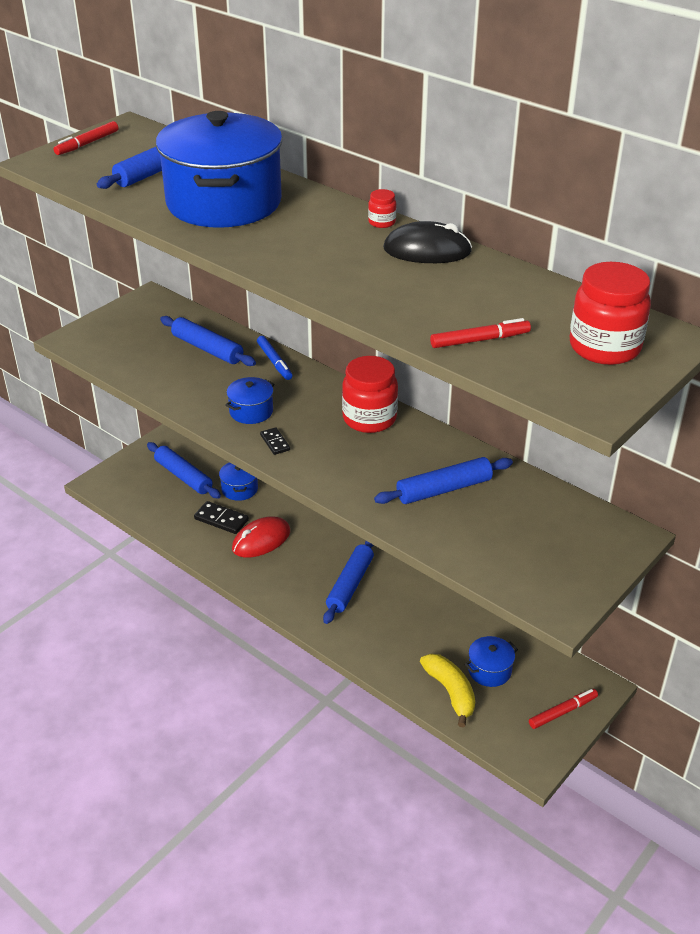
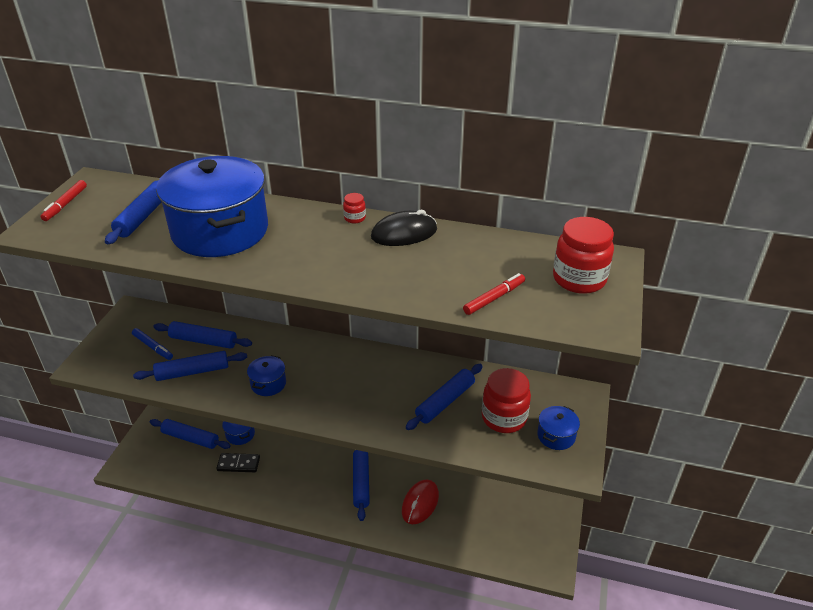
camera: 25 degrees left, 0 degrees up
(177, 377) = (192, 372): none -> blue rolling pin
(261, 540) = (278, 470): red mouse -> red mouse (420, 503)
(274, 362) = (263, 336): blue marker -> blue marker (153, 347)
(275, 442) = (302, 404): black domino -> none
(369, 419) = (360, 362): red jar -> red jar (504, 418)
(450, 692) = (472, 539): yellow banana -> none
(489, 670) = (489, 512): blue pot -> blue pot (556, 436)
(562, 712) = (550, 524): red marker -> none

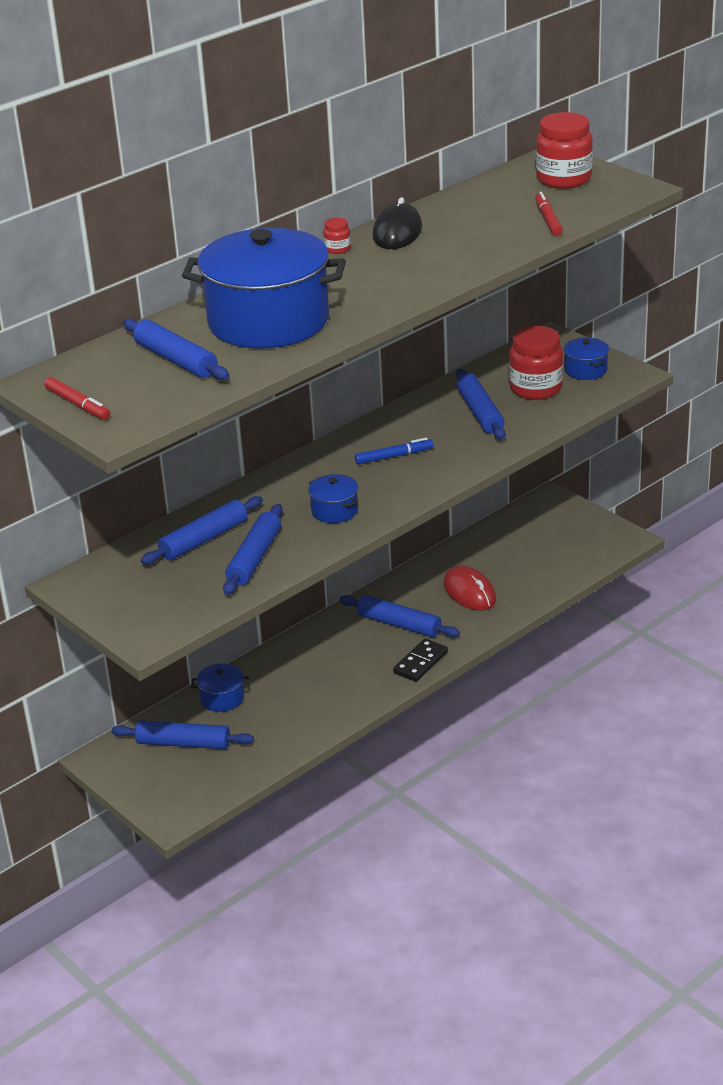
camera: 55 degrees left, 5 degrees down
(153, 347) = (171, 579): blue marker -> blue marker (394, 456)
(190, 438) = (183, 743): blue rolling pin -> blue rolling pin turned 45 degrees clockwise
(238, 464) = (273, 712): black domino -> black domino (420, 662)

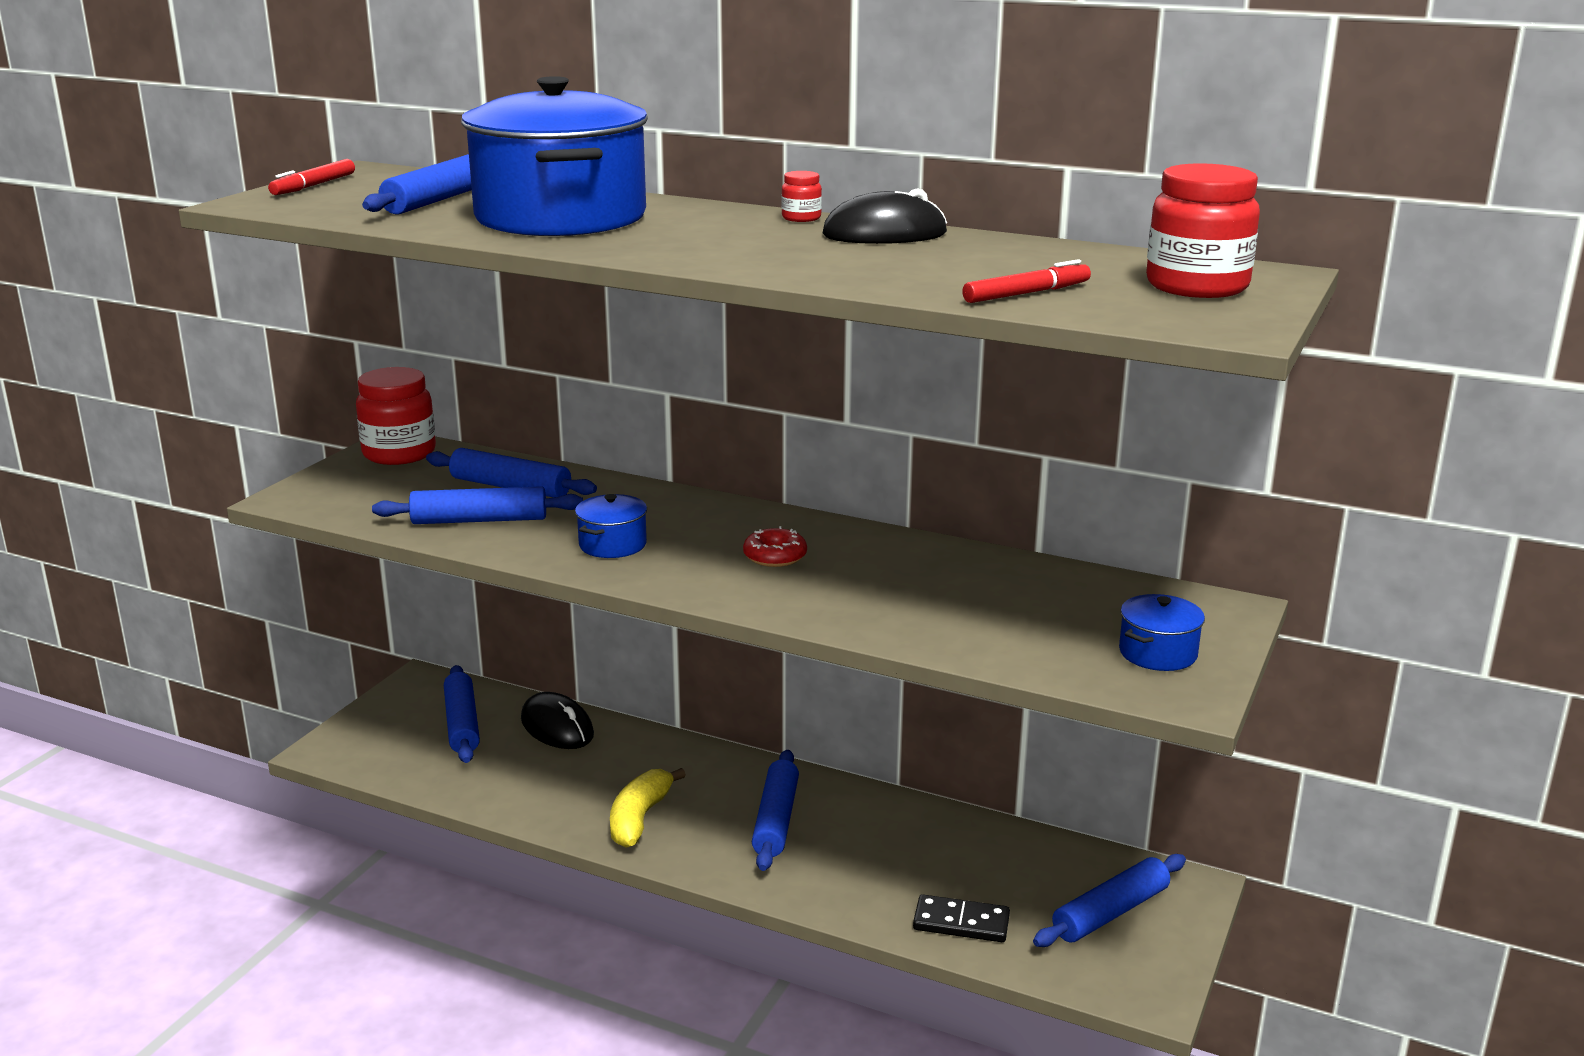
camera: 65 degrees right, 10 degrees down
(222, 698) = (557, 727): blue pot -> black mouse
(362, 679) = (639, 818): none -> yellow banana
(394, 456) = (775, 556): blue marker -> red donut
(420, 662) = (698, 858): black domino -> black domino (961, 923)
(469, 592) = (889, 863): red mouse -> none
(480, 412) = (944, 593): blue rolling pin -> blue rolling pin (1110, 912)
(535, 388) = (1056, 622): red jar -> red jar (399, 453)

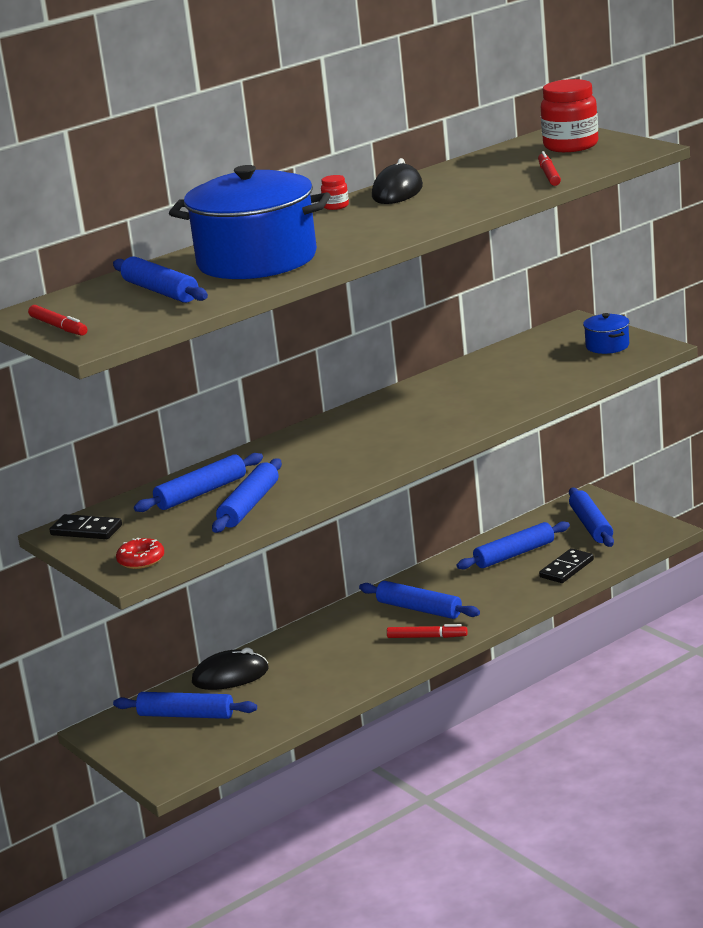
camera: 60 degrees left, 0 degrees up
(399, 453) = (86, 530): red jar -> black domino
(612, 544) = (335, 466): blue pot -> none
(639, 818) = (375, 656): yellow banana -> none
(704, 846) = (427, 637): none -> red marker
(775, 556) = (402, 421): red donut -> red donut (141, 560)
(973, 861) = (514, 554): none -> blue rolling pin

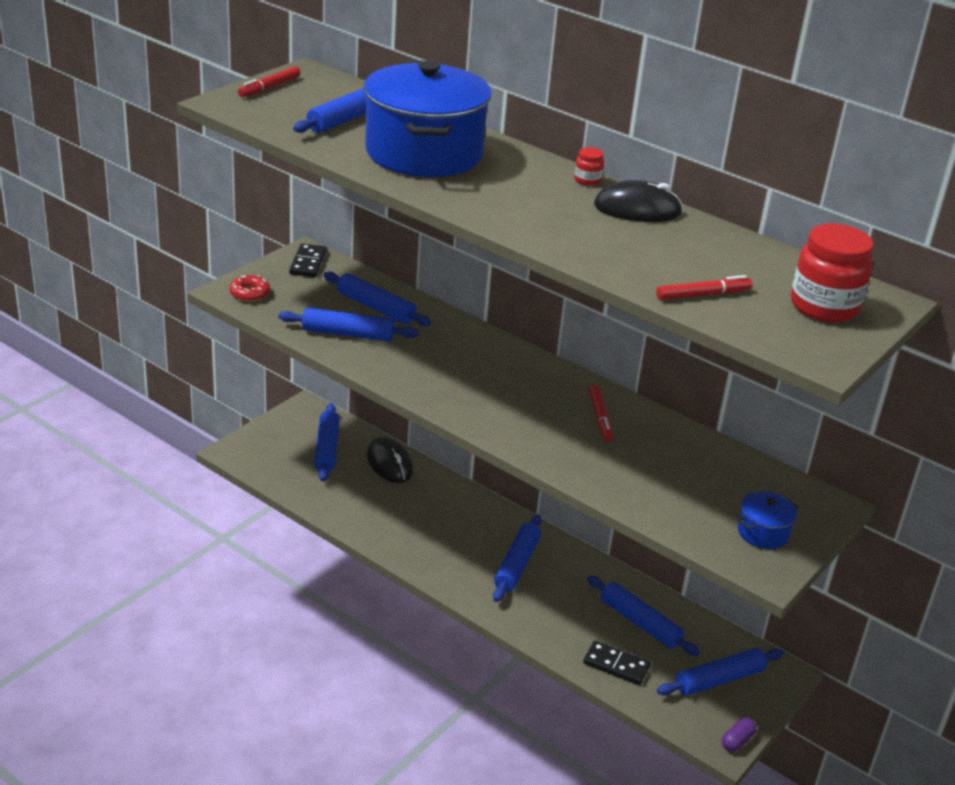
camera: 70 degrees right, 10 degrees up
(427, 637) = (464, 574): red marker -> red marker (600, 417)
(662, 524) = (737, 741): none -> purple capsule

